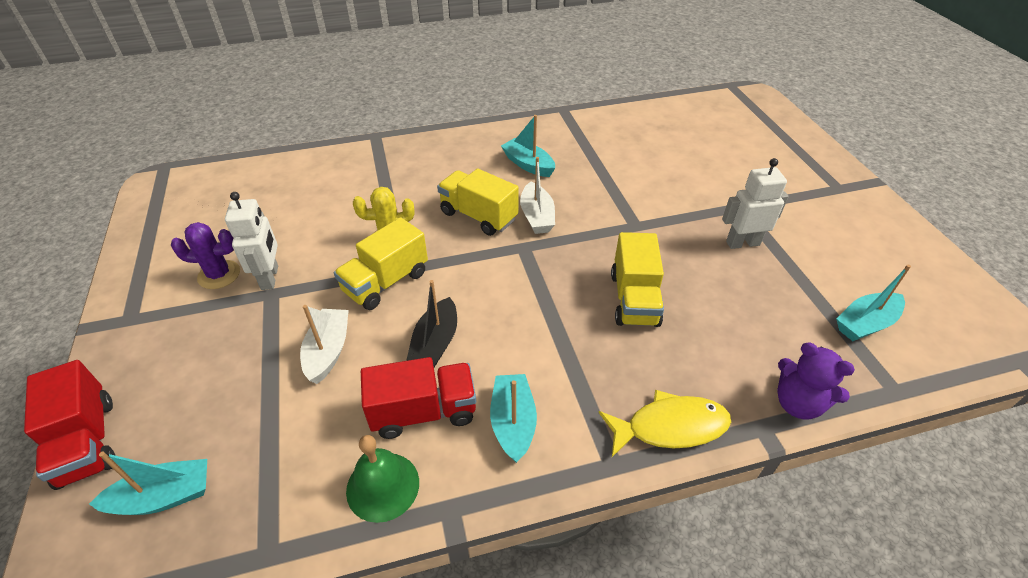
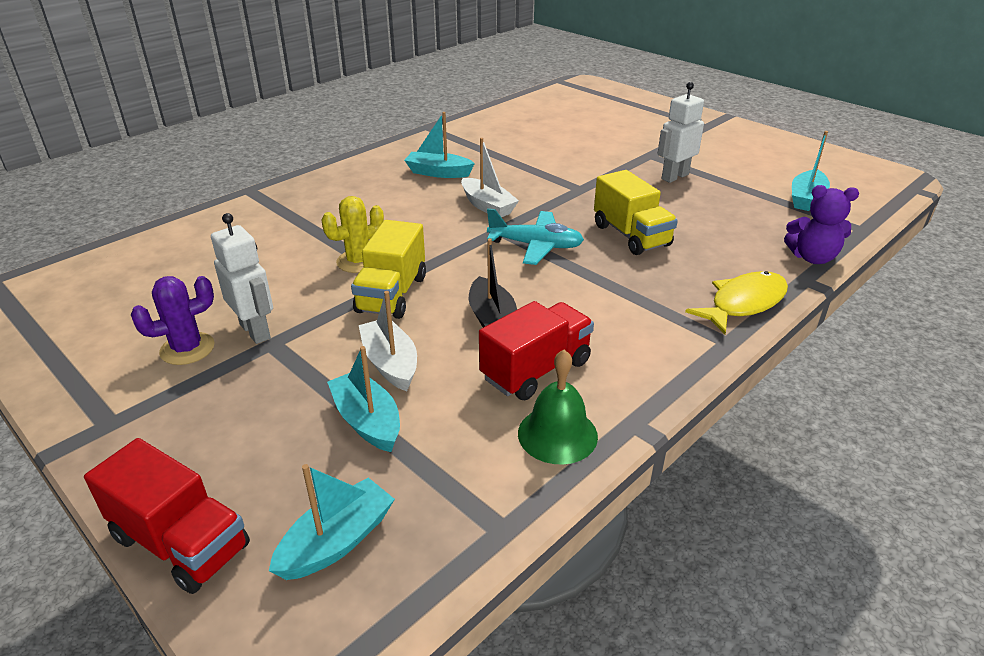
camera: 30 degrees left, 10 degrees down
(478, 216) = (431, 221): yellow truck -> none
(513, 423) = (622, 347): turquoise boat -> turquoise boat (367, 421)
(539, 277) = (536, 246): none -> turquoise plane

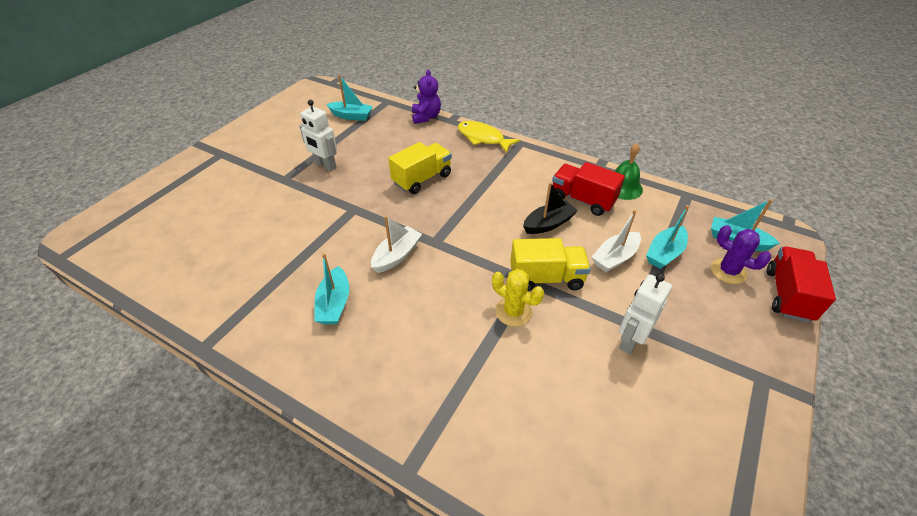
camera: 105 degrees left, 10 degrees up
(187, 349) = (674, 374): purple cactus -> purple cactus (728, 271)
(536, 246) = (451, 219): turquoise plane -> none

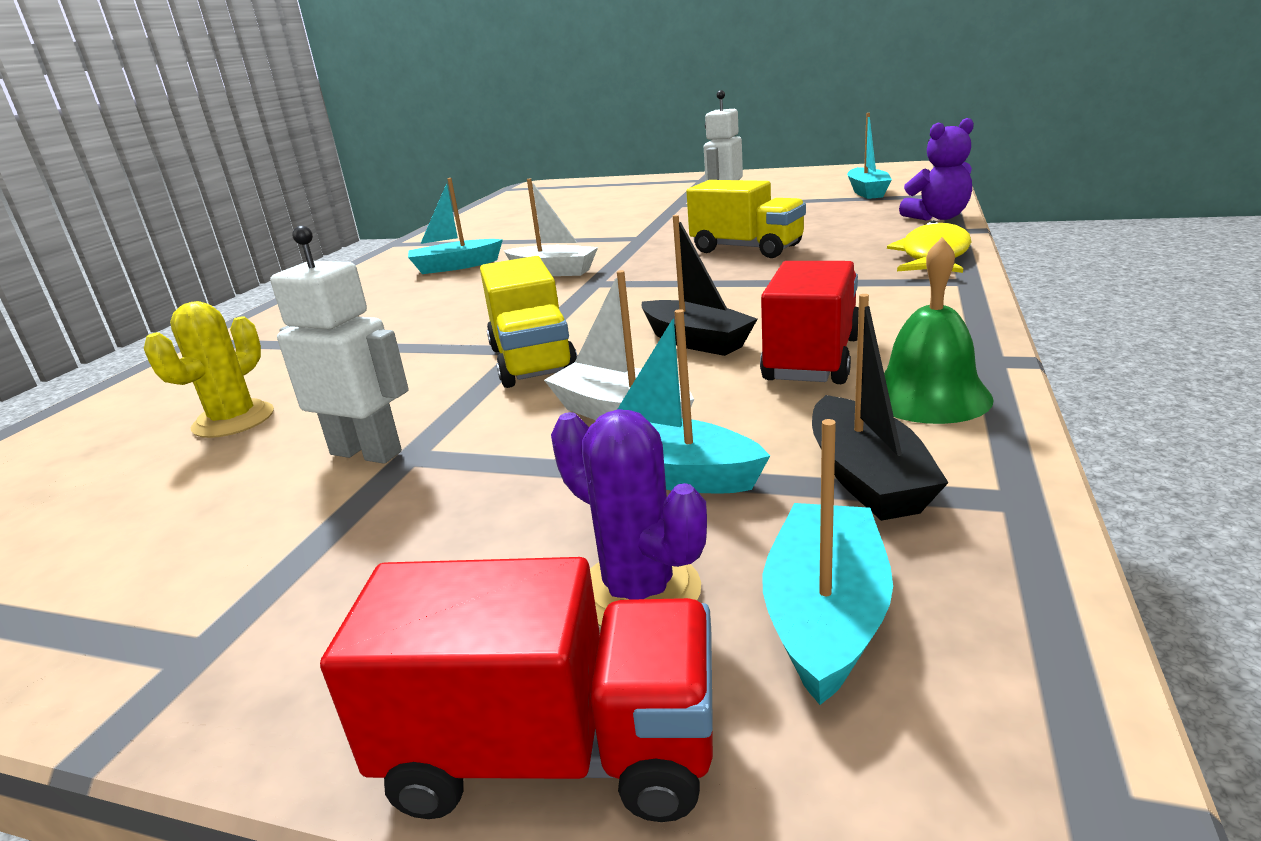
camera: 80 degrees right, 20 degrees down
(513, 312) = (445, 350): yellow cactus -> yellow cactus (233, 420)
(673, 215) = (867, 478): none -> black boat
(728, 271) = (639, 591): purple cactus -> purple cactus turned 75 degrees counterclockwise

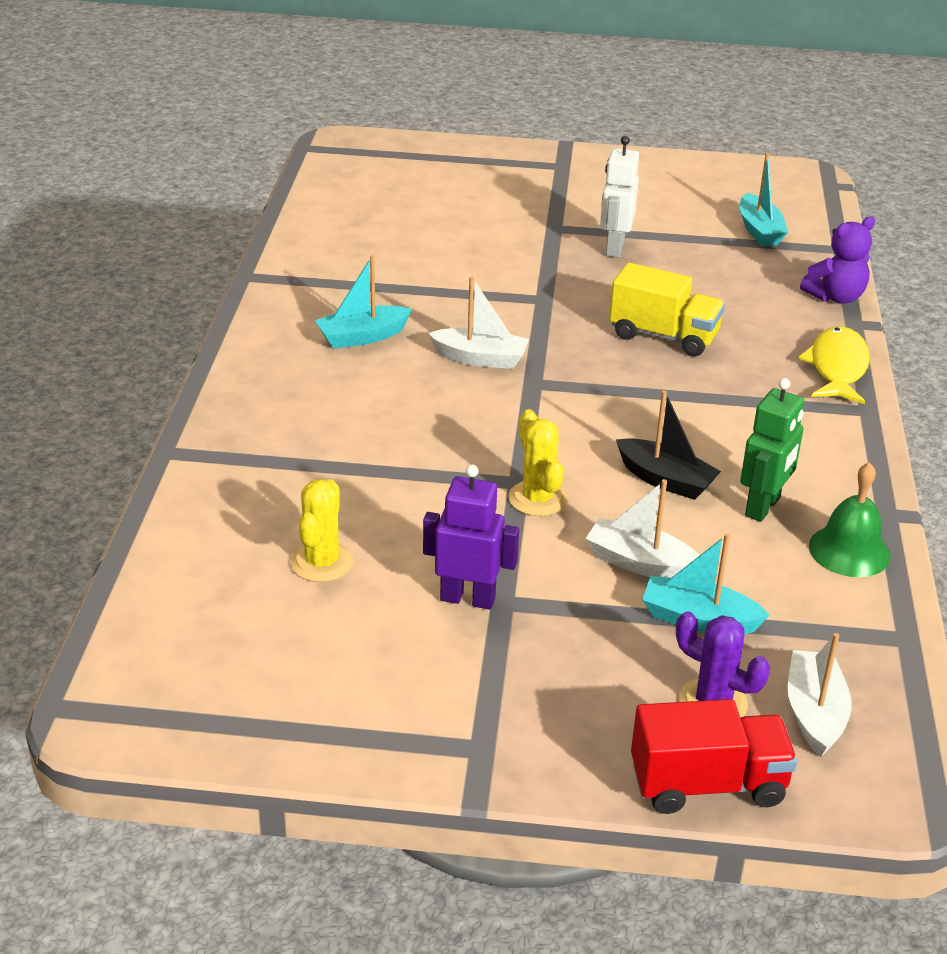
camera: 15 degrees left, 10 degrees up
(367, 452) = (468, 599): white robot -> purple robot
(532, 361) = (537, 499): yellow truck -> yellow cactus
(813, 359) = (763, 507): red truck -> green robot
(826, 616) = (814, 713): turquoise boat -> white boat
(867, 478) = (820, 622): black boat -> none

